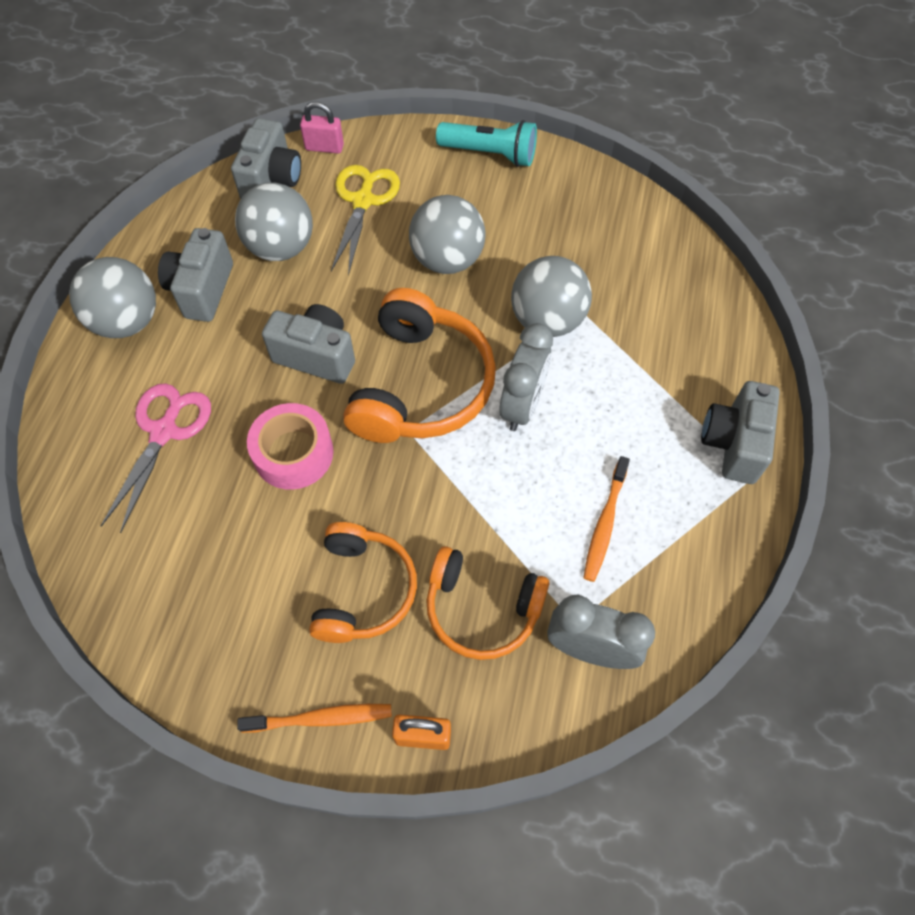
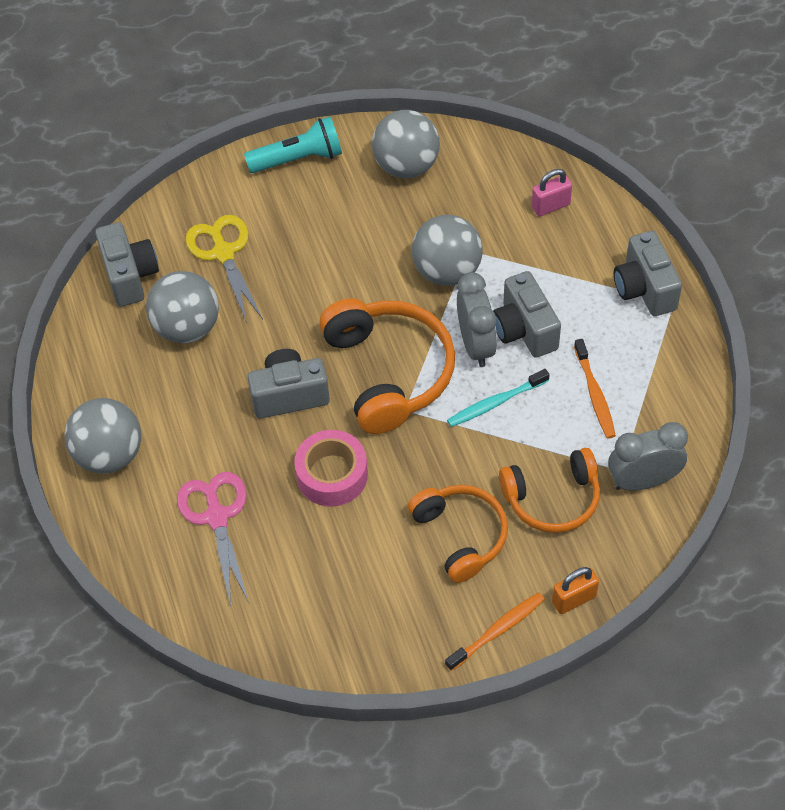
camera: 30 degrees left, 5 degrees down
(202, 290) = (150, 396): grey camera -> grey camera (524, 330)
(324, 147) = (151, 224): pink padlock -> pink padlock (550, 206)
(447, 260) = (332, 265): grey ball -> grey ball (406, 166)
(499, 474) = (495, 403): none -> turquoise toothbrush

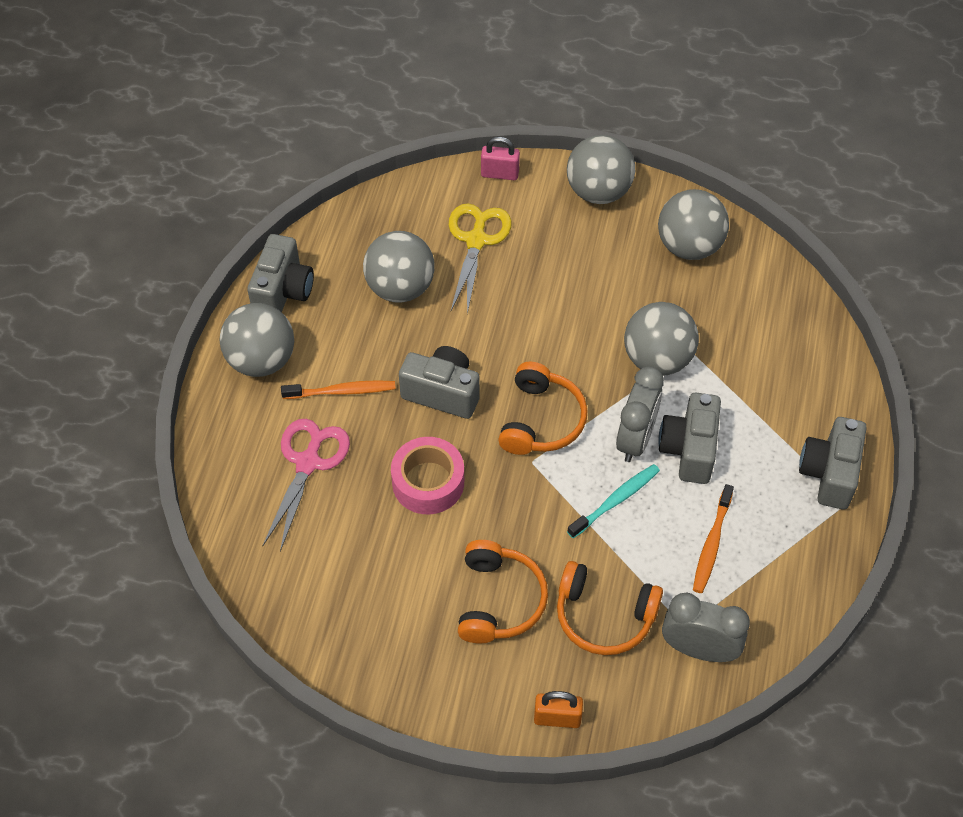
camera: 30 degrees right, 0 degrees up
(130, 276) = (385, 219): grey camera -> grey camera (283, 292)
(298, 159) = (598, 192): turquoise flashlight -> grey ball
(388, 372) = (541, 420): orange headphones -> orange headphones, size x0.66
(495, 403) = (615, 500): turquoise toothbrush -> turquoise toothbrush turned 135 degrees clockwise
(497, 631) = (469, 704): orange toothbrush -> orange toothbrush (342, 391)
(550, 206) = (795, 351): pink padlock -> pink padlock (500, 174)

